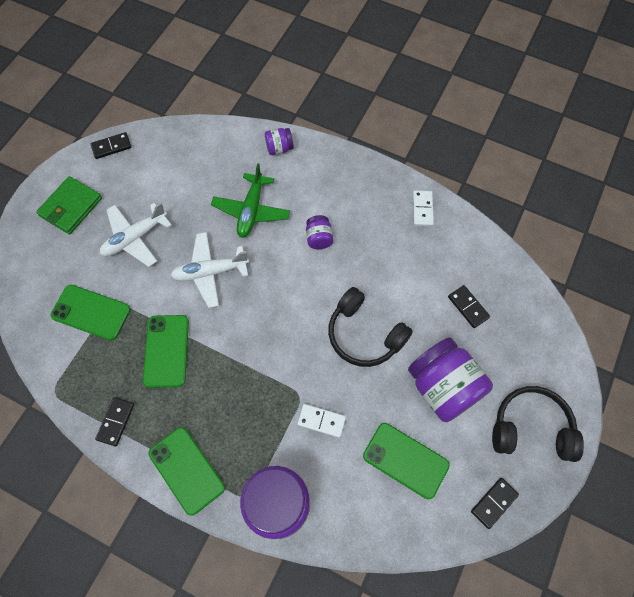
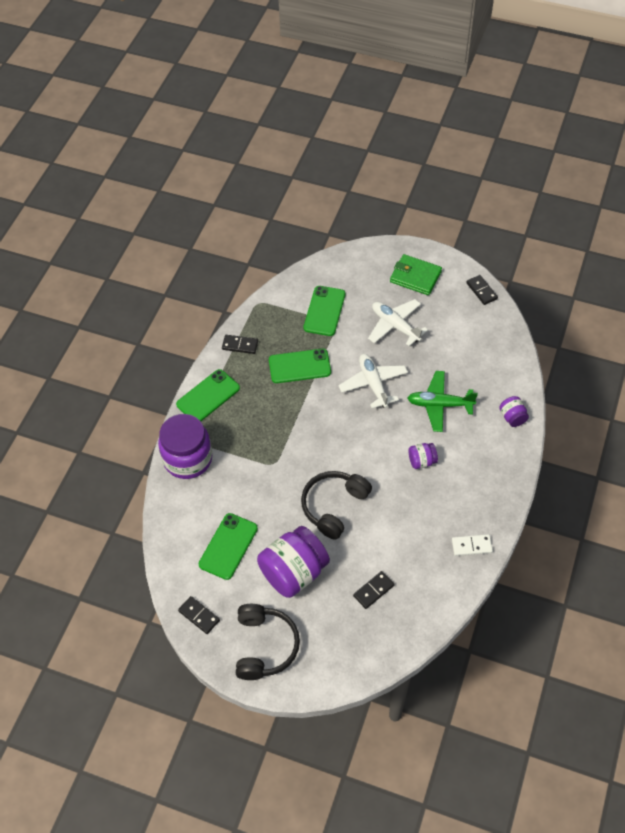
camera: 85 degrees right, 10 degrees down
(321, 421) = (254, 481): white domino -> none

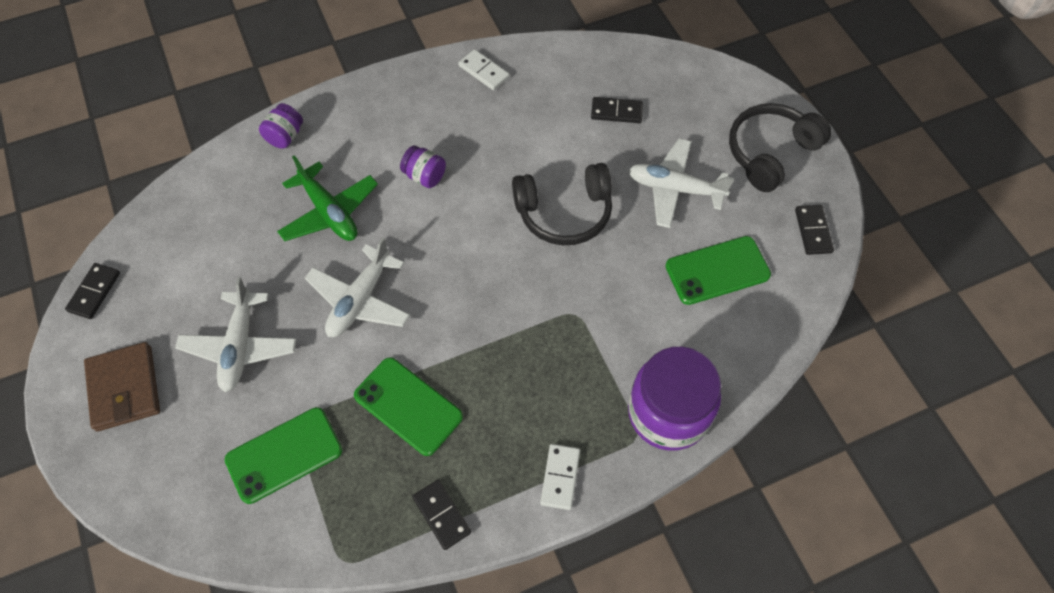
camera: 135 degrees left, 5 degrees up
(208, 396) = (560, 477): green phone -> white domino
(294, 572) = (674, 189): purple jar -> white plane
(415, 277) = (124, 388): green wallet -> brown wallet

